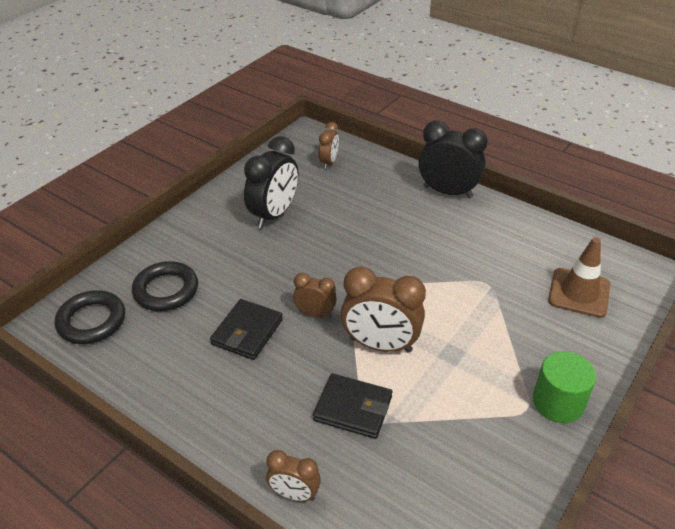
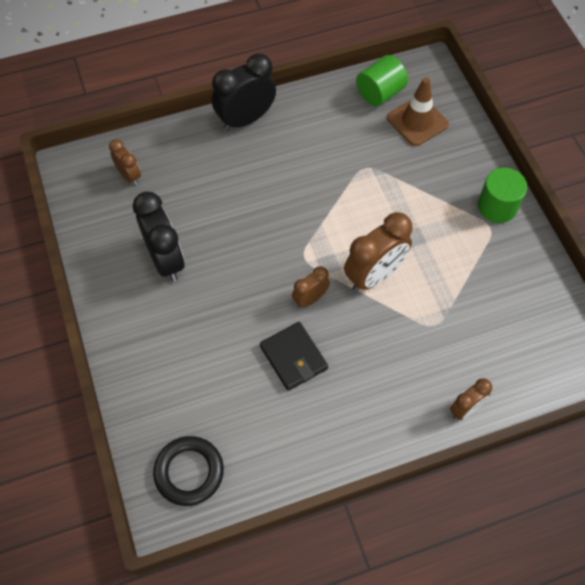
camera: 55 degrees left, 20 degrees up
(166, 290) = (196, 394): black ring -> none
(353, 408) = (419, 329): black wallet -> none
(575, 254) = (380, 93): none -> green cylinder

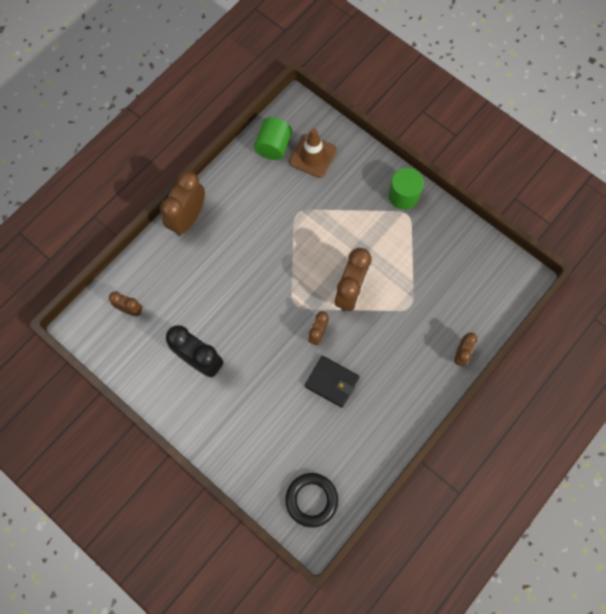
camera: 30 degrees left, 10 degrees up
(245, 119) = (188, 218): black clock -> brown clock

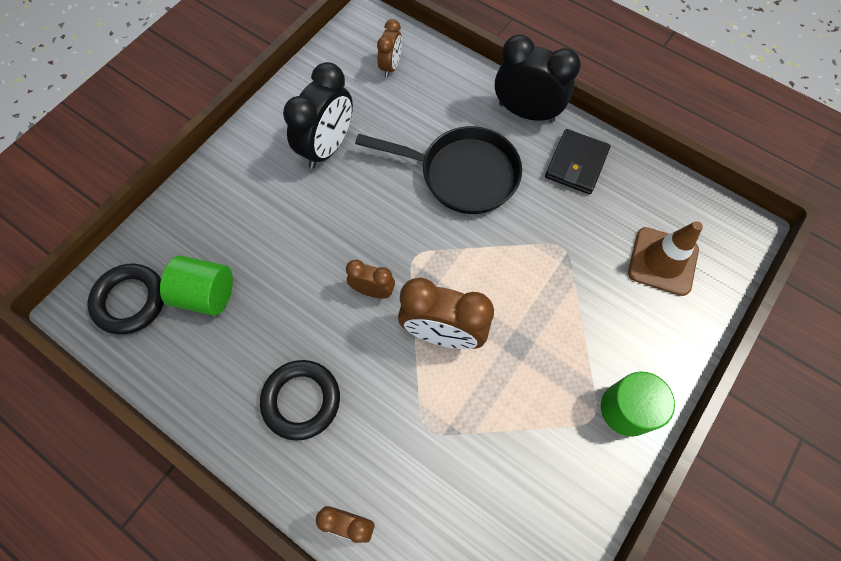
camera: 85 degrees right, 5 degrees down
(188, 218) = (526, 112): brown clock -> black clock
(235, 268) = (462, 174): none -> black pan
(273, 146) = (664, 205): green cylinder -> green cylinder (206, 294)
(332, 382) = (299, 316): black wallet -> black wallet (576, 164)
(388, 381) = (301, 400): none -> black ring

